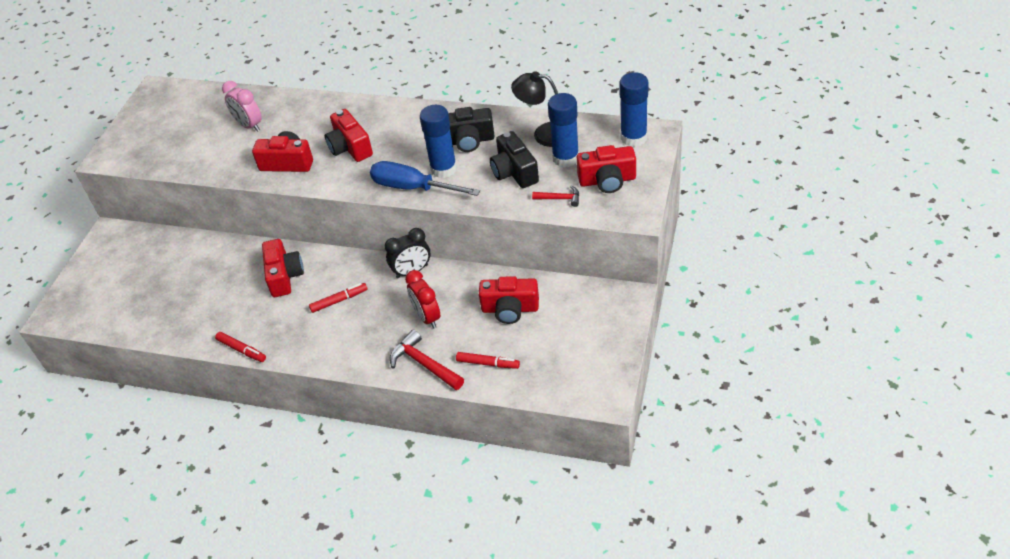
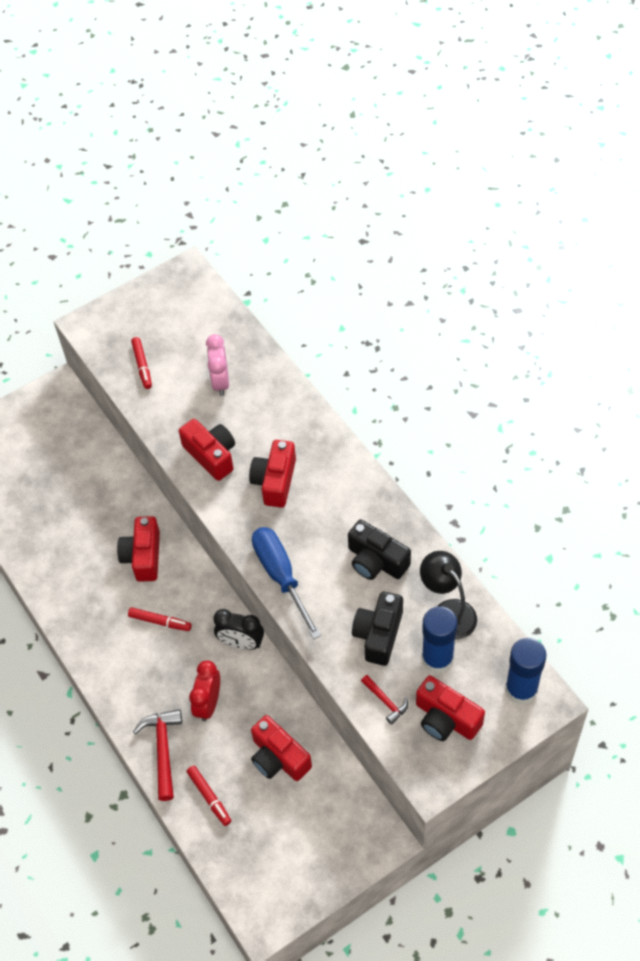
camera: 40 degrees right, 10 degrees up
(241, 350) = (50, 606): red marker -> red marker (142, 365)
(284, 276) = (143, 556): red camera -> red camera turned 150 degrees clockwise
(443, 169) = (325, 577): blue glue stick -> none

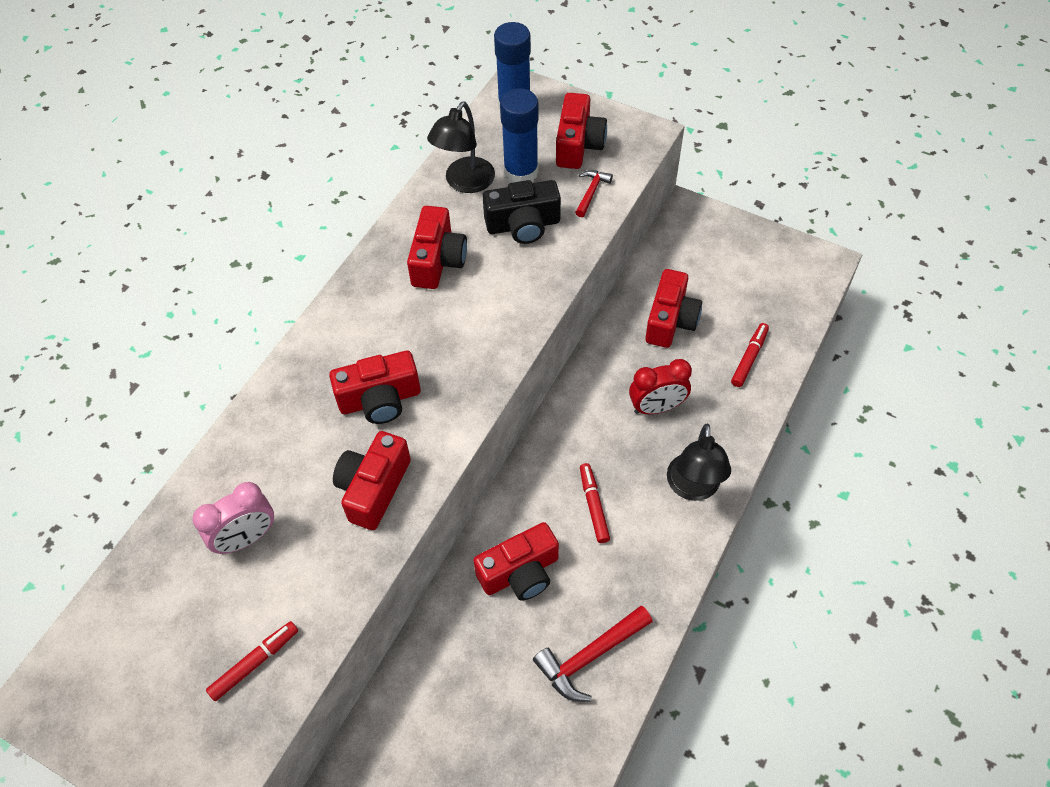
camera: 120 degrees left, 0 degrees up
(132, 692) = (693, 488): none -> black lamp
(163, 750) = (733, 423): red hammer -> red hammer (590, 656)
(241, 643) = (570, 411): black clock -> none
(281, 576) = (505, 335): blue screwdriver -> none
(376, 561) = (438, 261): black camera -> red camera

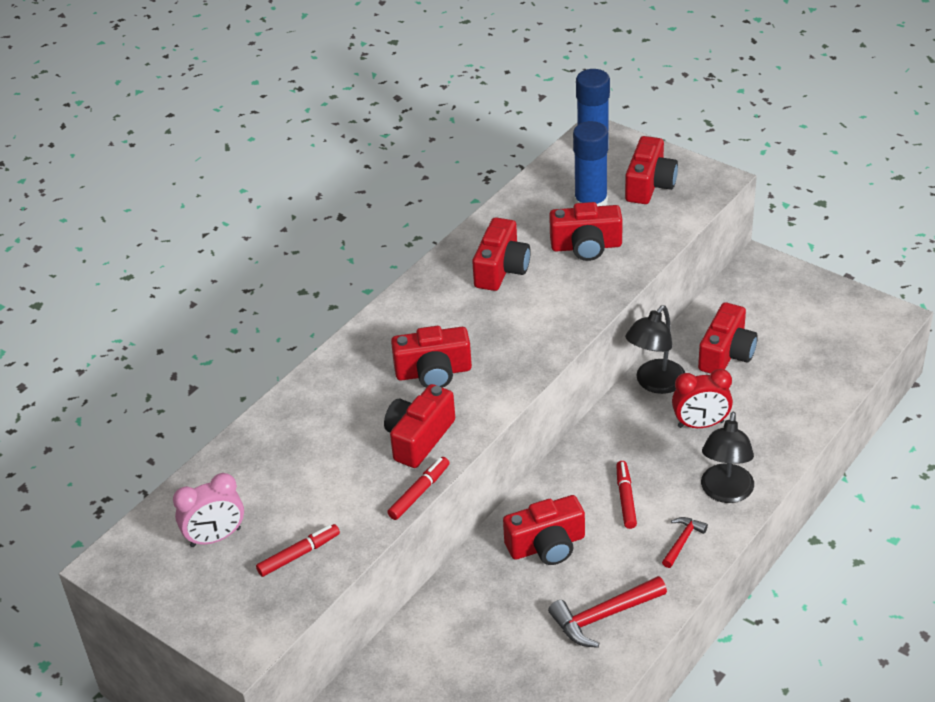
camera: 10 degrees right, 15 degrees down
(246, 538) = (302, 465): pink clock -> pink clock (215, 537)
(465, 183) = (536, 209): black lamp -> black lamp (655, 383)
(523, 225) = (586, 246): black camera -> red camera
(591, 192) = (655, 224): red hammer -> red hammer (682, 541)
(749, 358) = (800, 391): red marker -> red marker (419, 493)

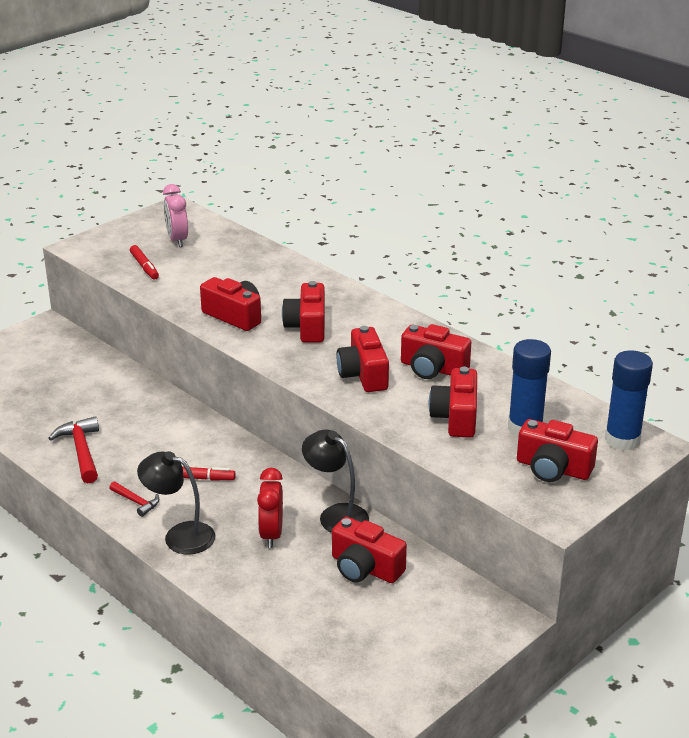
camera: 95 degrees right, 10 degrees down
(419, 493) = (177, 312): red marker -> none
(547, 545) = (167, 432): red camera -> red camera (363, 375)

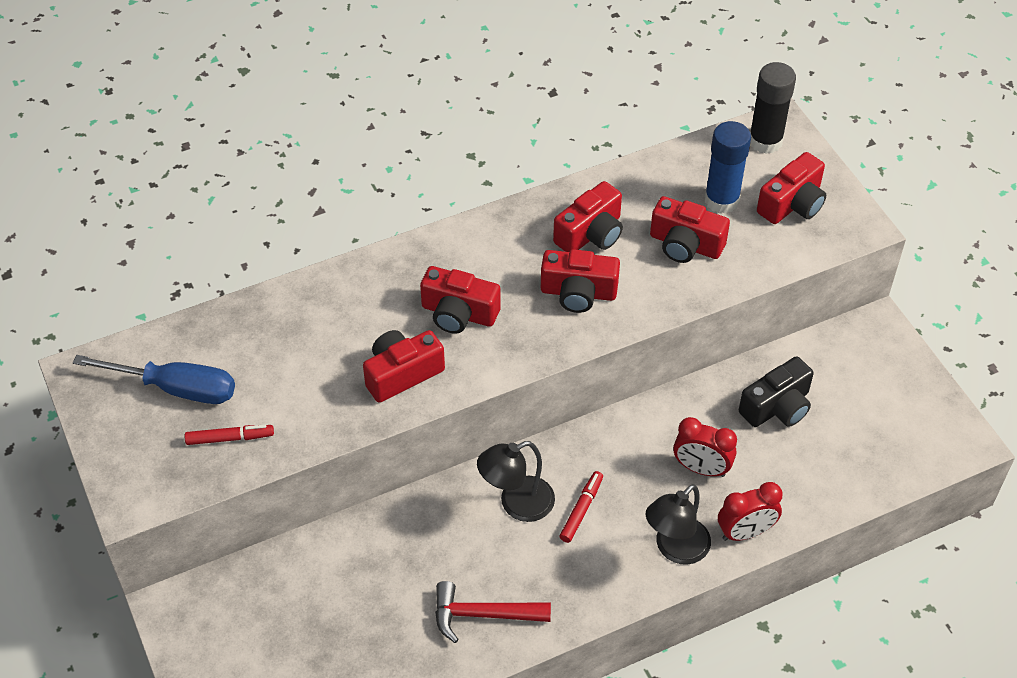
camera: 70 degrees left, 20 degrees up
(136, 502) = (602, 578): red hammer -> none
(177, 240) = (175, 388): pink clock -> blue screwdriver
(214, 573) = (745, 532): none -> red clock
(336, 515) = (688, 406): black lamp -> black lamp (516, 504)
(365, 568) = (777, 407): red camera -> black camera
(622, 440) = (765, 141): blue glue stick -> black glue stick

